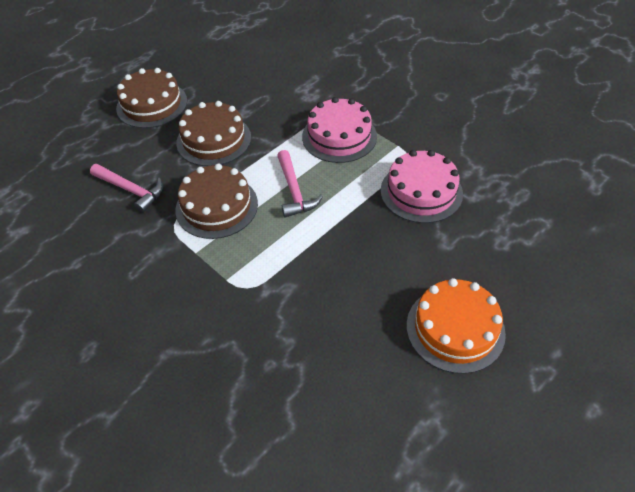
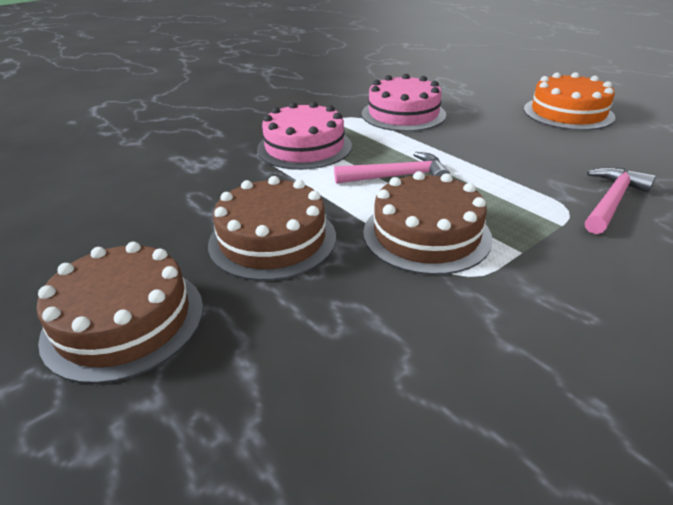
camera: 85 degrees left, 15 degrees down
(131, 190) = (383, 335): pink hammer -> pink hammer (611, 201)

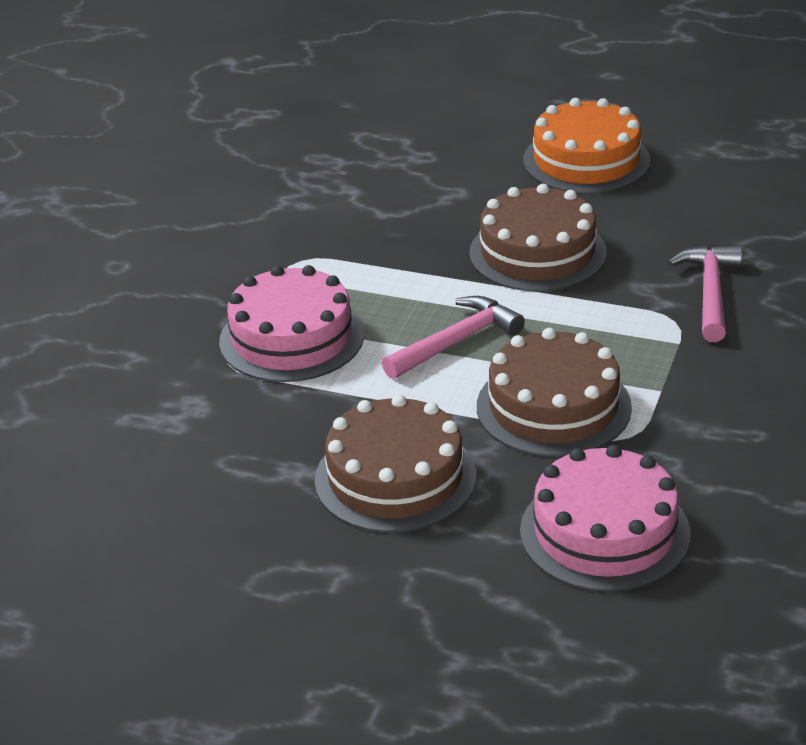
camera: 30 degrees left, 0 degrees up
(124, 321) = (342, 618): brown cake -> brown cake (537, 252)
(403, 114) = (371, 231): pink cake -> pink cake (604, 532)

